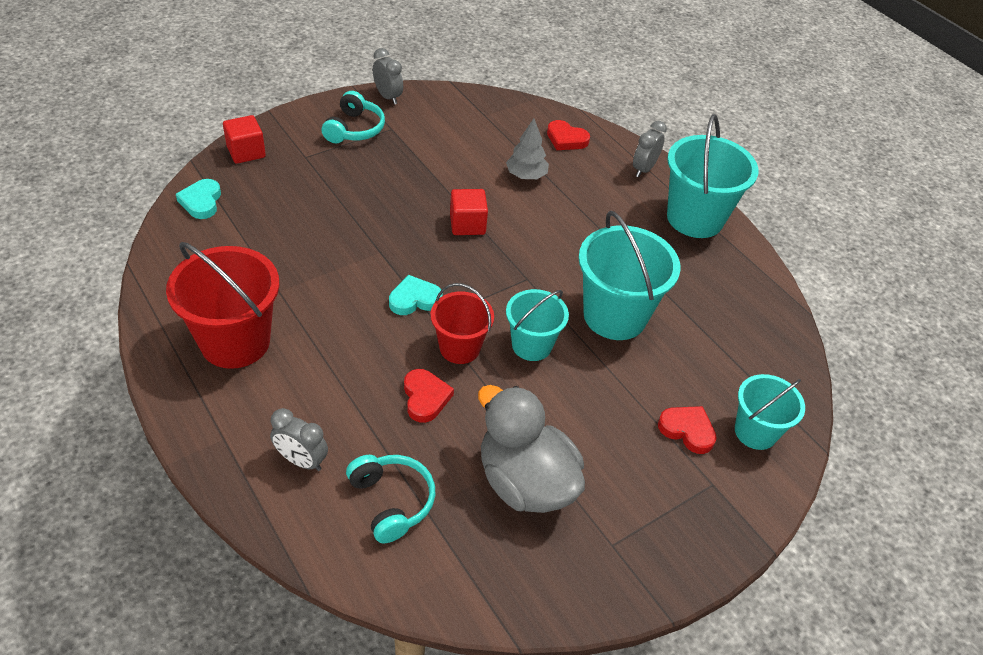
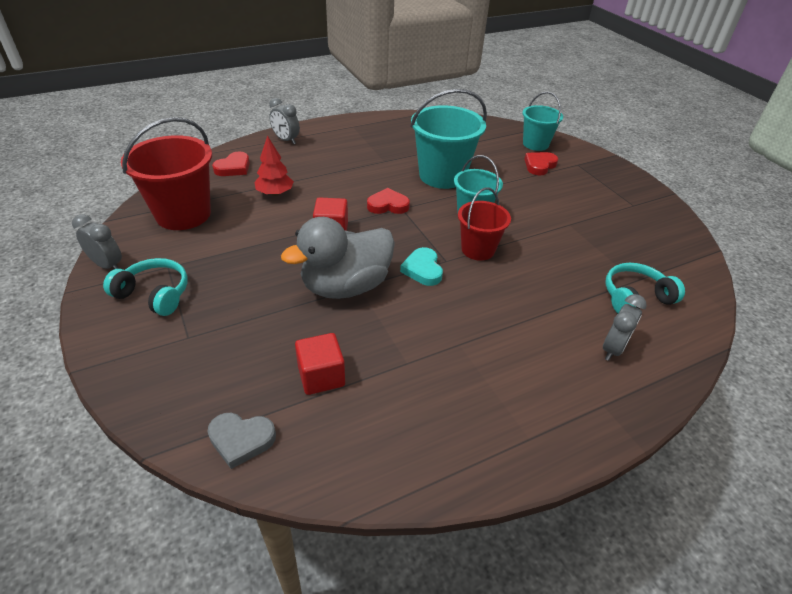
camera: 80 degrees left, 5 degrees down
(201, 202) = (241, 440): turquoise heart -> grey heart
(235, 342) = (480, 398): red bucket -> red bucket (183, 214)
(246, 152) = (154, 394): red cube -> red cube (321, 376)
(388, 97) = (107, 265): grey clock -> grey clock turned 60 degrees clockwise
(425, 398) = (532, 272): red heart -> red heart (388, 205)
(525, 482) = (597, 232): grey duck -> grey duck (346, 286)
(526, 175) = (275, 193): grey tree -> red tree
(695, 218) = (347, 130): turquoise bucket -> none

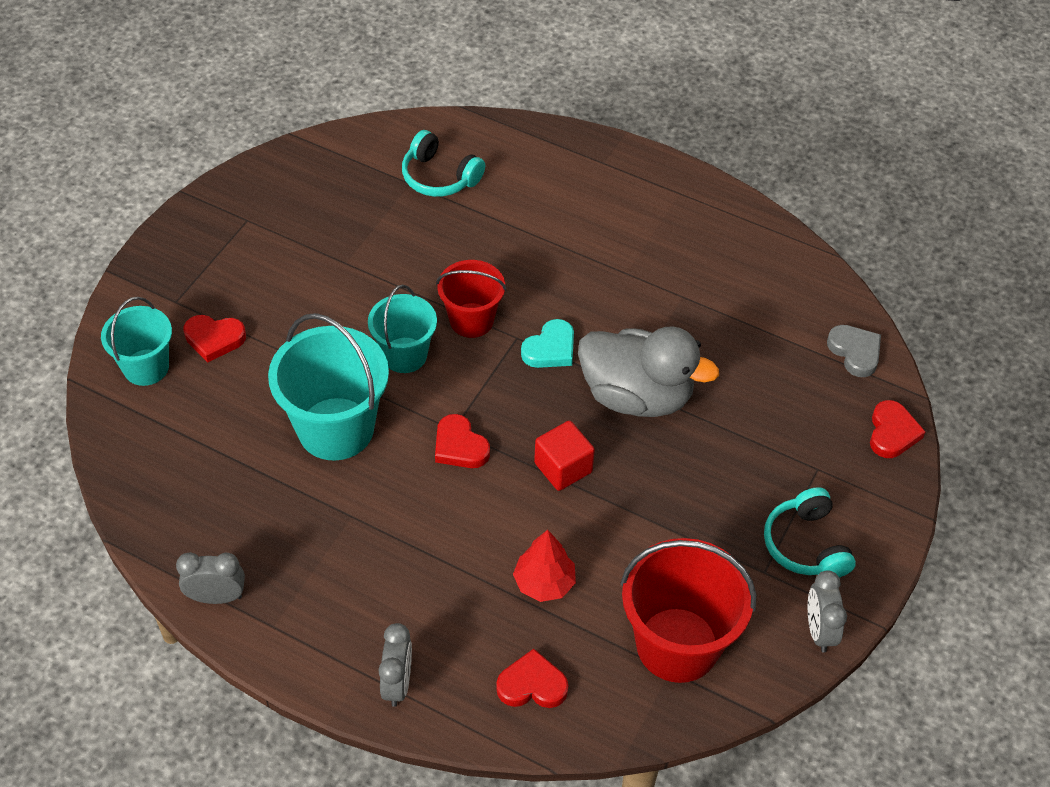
camera: 125 degrees left, 10 degrees up
(152, 403) = (892, 433): none -> red heart
(321, 376) = (754, 343): red cube -> none
(613, 348) = (531, 174): grey clock -> grey clock (216, 597)

